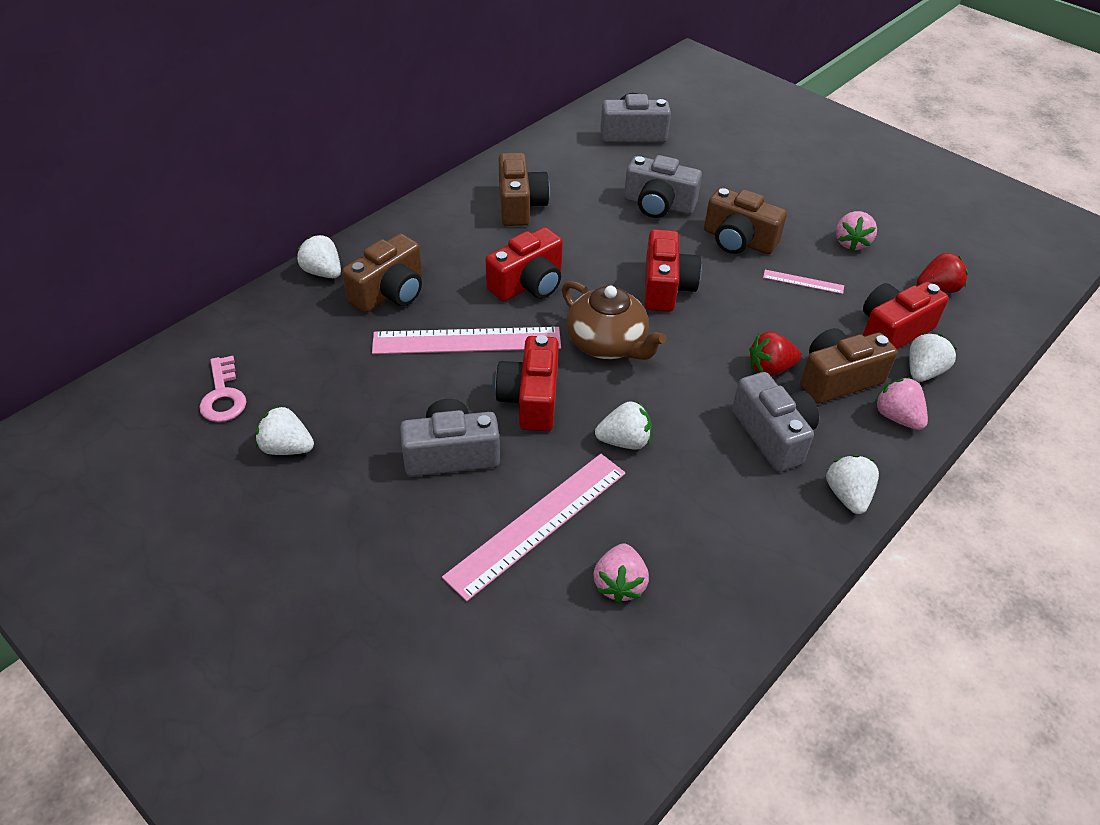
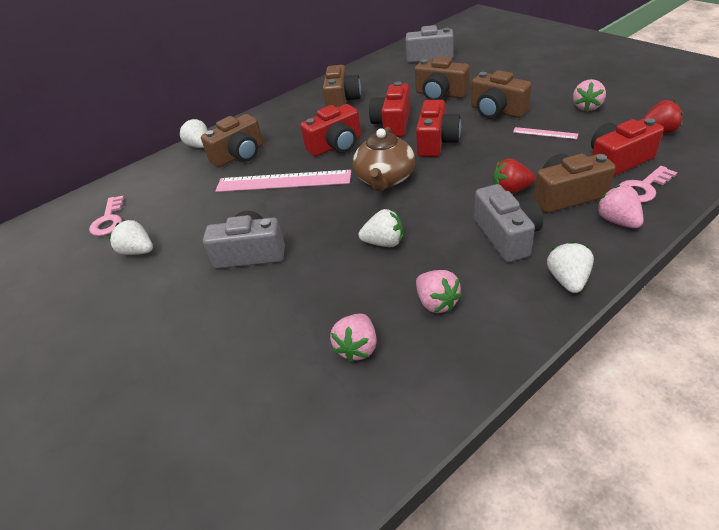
camera: 15 degrees right, 5 degrees down
(531, 399) = (319, 216): red camera -> red camera (392, 123)
(538, 523) = (302, 301): pink ruler -> none
(607, 344) = (385, 179): brown teapot -> brown teapot turned 45 degrees clockwise
(658, 205) = (440, 94): grey camera -> brown camera
(702, 525) = (436, 302): none -> pink strawberry
(923, 372) = (643, 188): white strawberry -> pink key

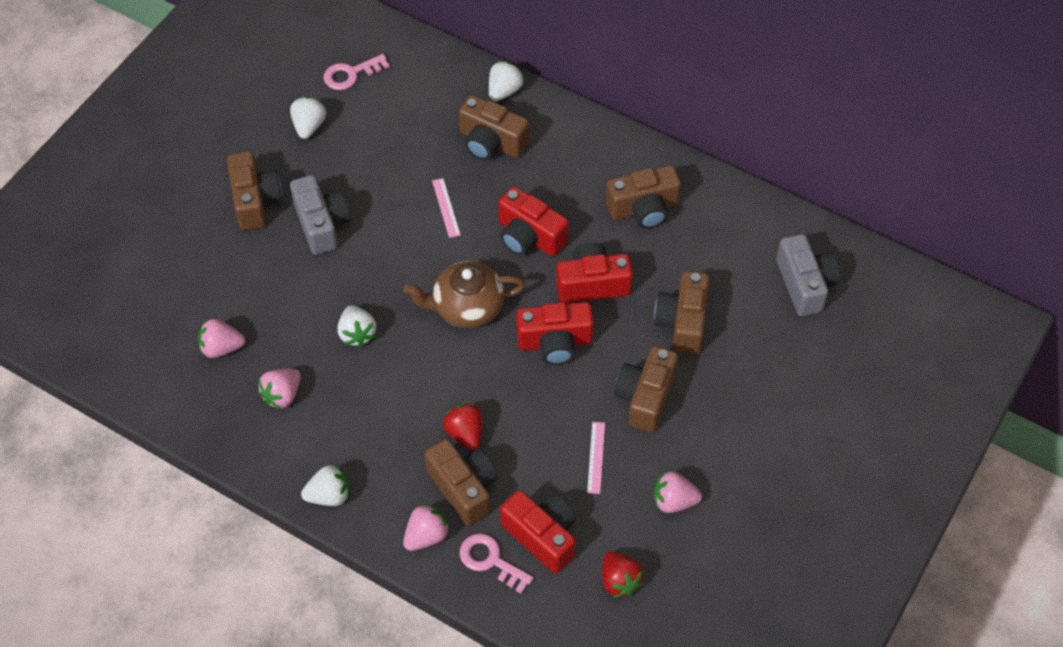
camera: 65 degrees right, 15 degrees up
(191, 298) = (255, 201): none -> brown camera
(283, 181) = (446, 207): pink ruler -> pink ruler, size x0.46
(506, 236) = (384, 439): grey camera -> none

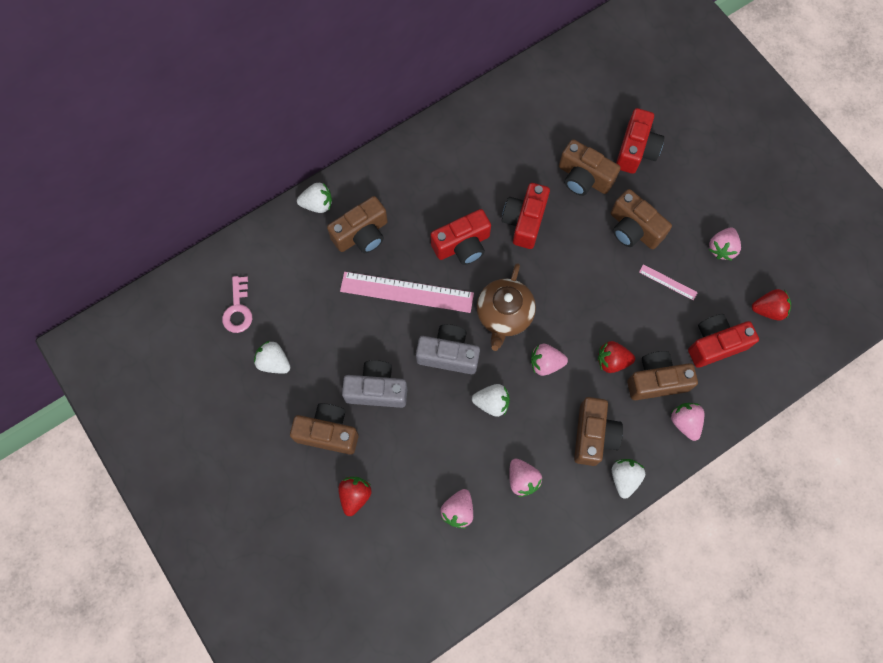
camera: 65 degrees left, 15 degrees up
(198, 251) = (355, 495): none -> red strawberry
(429, 368) = (545, 363): none -> pink strawberry
(446, 207) = (407, 292): pink ruler -> pink ruler, size x2.18
(490, 561) = (721, 386): pink key -> none
(504, 91) = (317, 204): white strawberry -> white strawberry turned 120 degrees clockwise
(555, 342) = (562, 267): red camera -> red camera (636, 150)
(643, 209) = (476, 158): brown camera -> brown camera (593, 435)
(804, 284) = (588, 88): grey camera -> grey camera (448, 354)

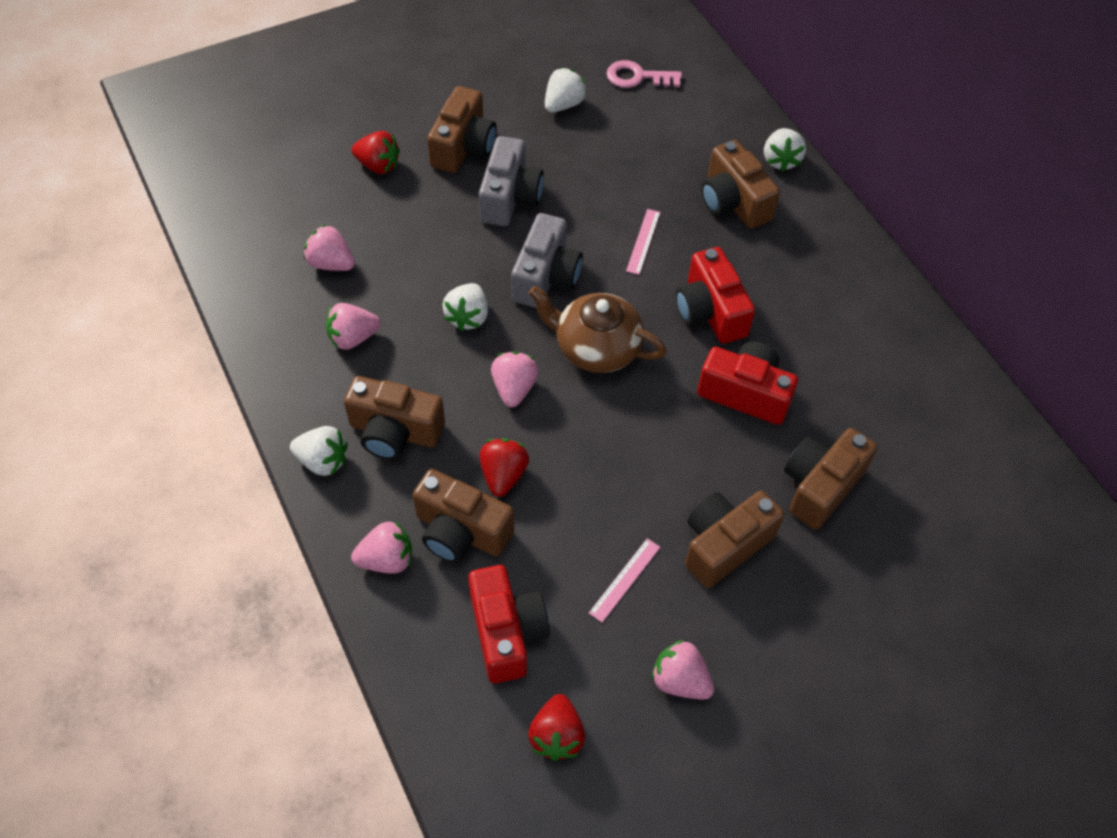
camera: 95 degrees right, 15 degrees down
(407, 292) = (643, 241): pink ruler -> pink ruler, size x0.46
(636, 150) = (874, 575): red camera -> none
(656, 380) = (461, 531): brown camera -> brown camera turned 120 degrees clockwise

